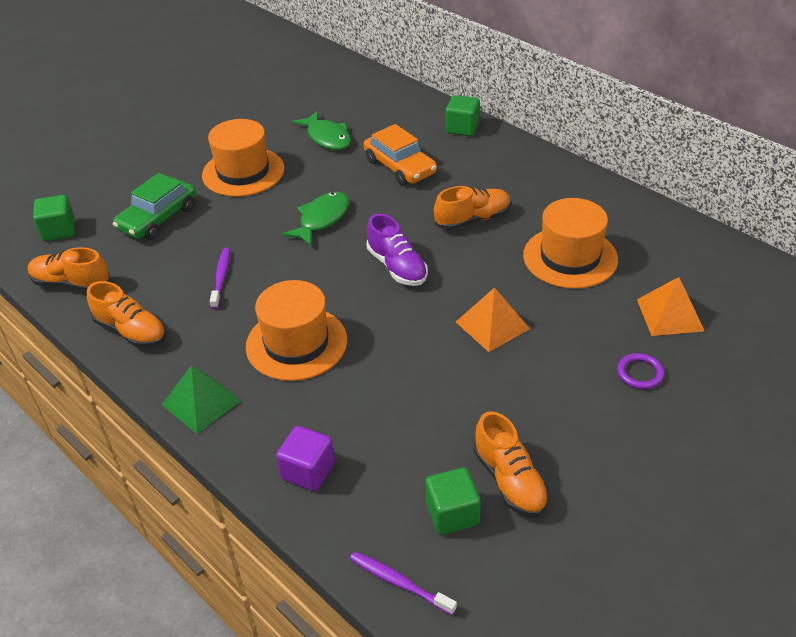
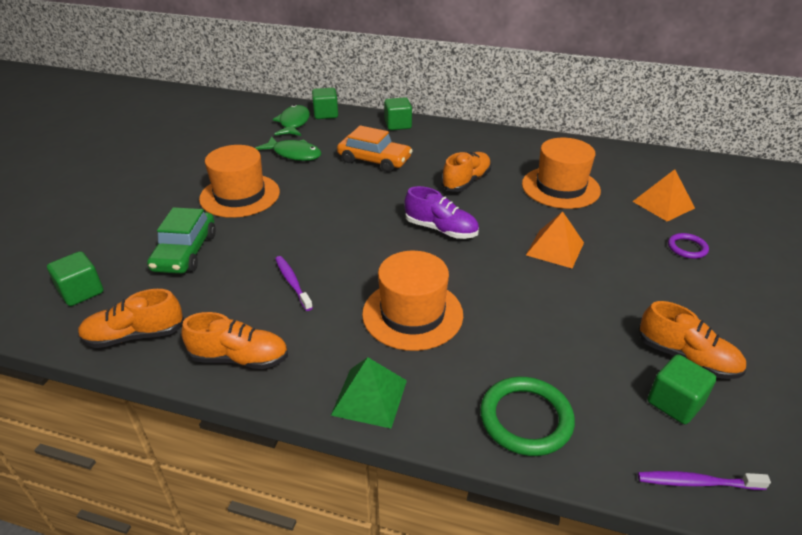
camera: 30 degrees left, 5 degrees down
(308, 471) = (526, 419): purple cube -> green ring
(322, 219) = (344, 212): green fish -> green fish (294, 123)
(397, 95) = (326, 114): none -> green cube

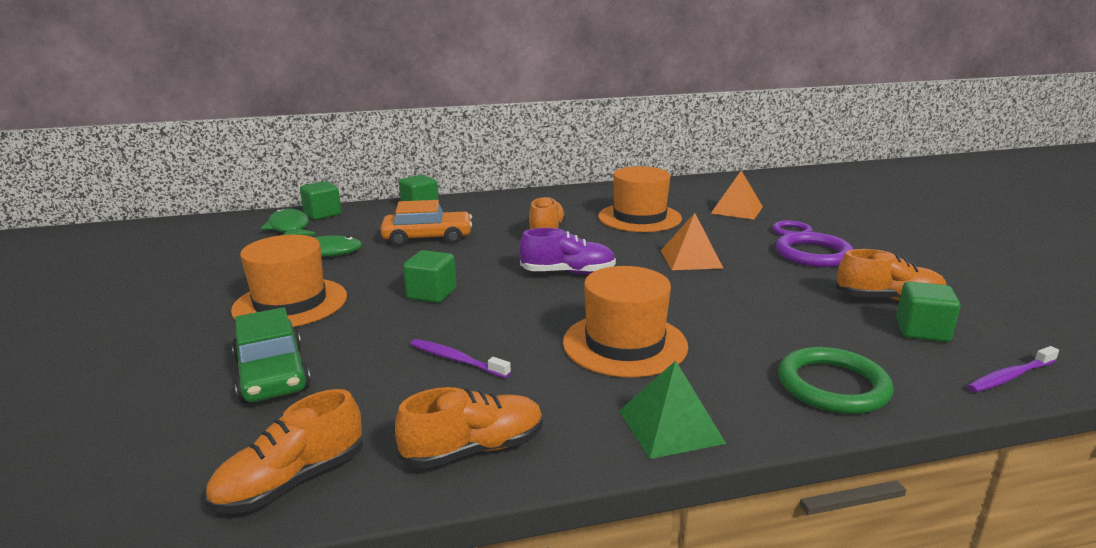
camera: 30 degrees left, 15 degrees down
(81, 292) = (141, 465): green cube -> green cube (431, 294)
(676, 281) = (813, 254): none -> purple ring

